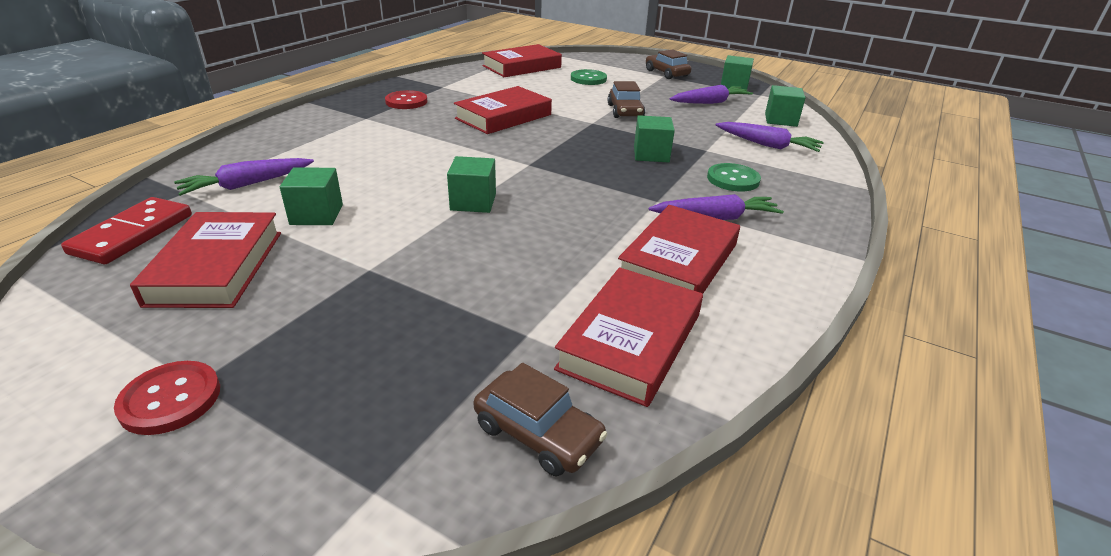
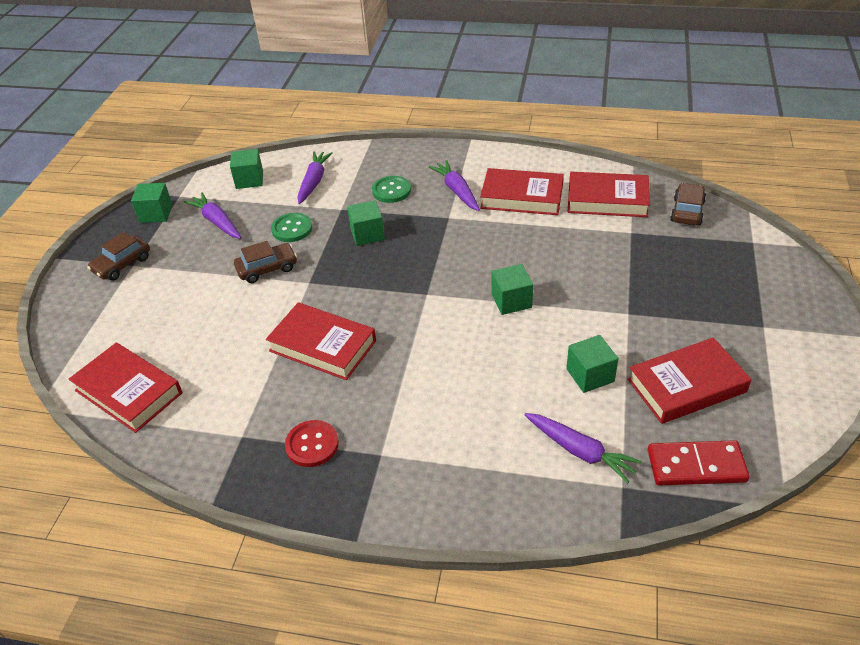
camera: 105 degrees left, 10 degrees up
(170, 399) = (778, 328): red button -> none
(588, 79) = (165, 319): green button -> green button (292, 229)

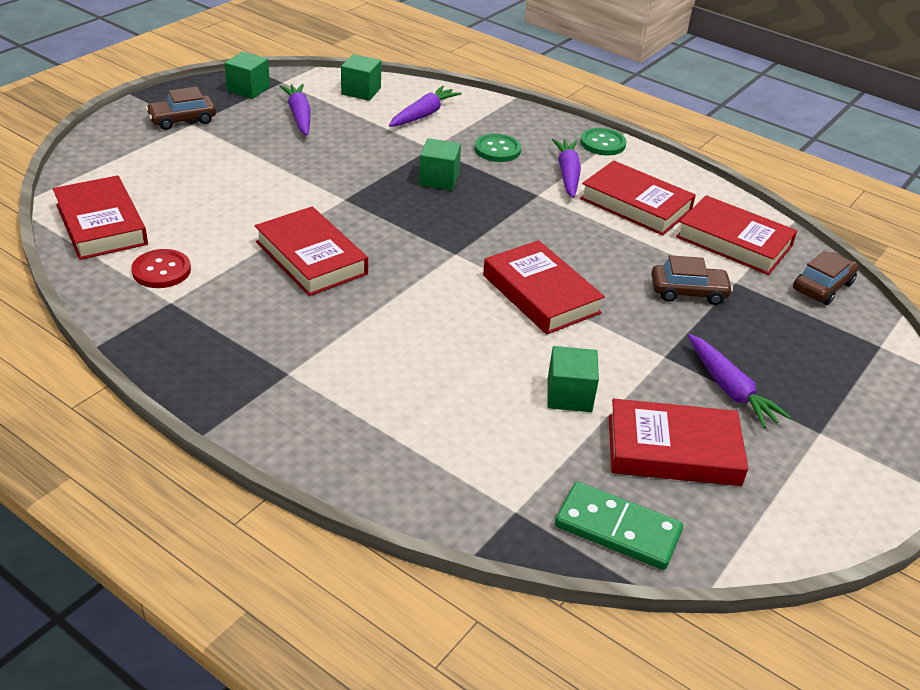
camera: 20 degrees right, 5 degrees down
(267, 269) = (314, 172): brown car -> brown car (688, 292)
(292, 229) = (367, 147): green button -> green button (602, 143)
(312, 445) = (229, 336): red button -> red button (161, 271)
(511, 301) = (541, 294): green cube -> red book
(580, 451) = (497, 458): purple carrot -> purple carrot (730, 389)
(696, 465) = (617, 529): red domino -> green domino

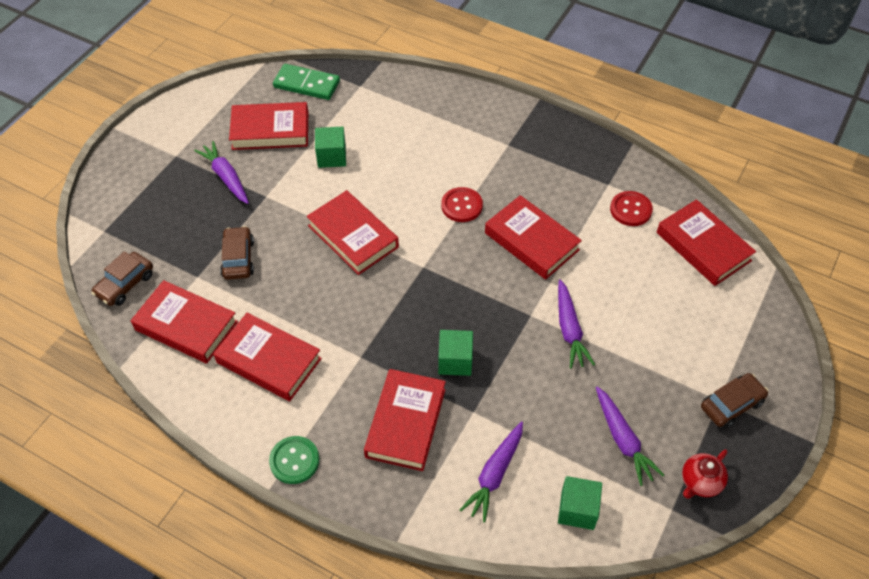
camera: 175 degrees right, 15 degrees up
(248, 89) = (700, 482): green cube -> red teapot
(387, 306) = (461, 206): none -> red button
(497, 150) = (406, 423): green button -> red book
(567, 174) = (332, 395): purple carrot -> purple carrot (569, 329)
(688, 292) = (238, 258): brown car -> brown car turned 90 degrees clockwise

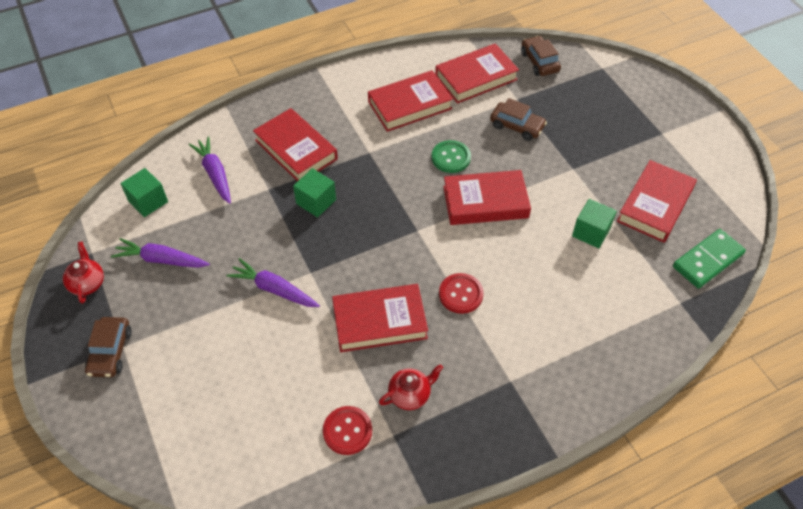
camera: 125 degrees right, 0 degrees up
(226, 177) = (613, 153): purple carrot -> none
(294, 461) = (323, 86): green button -> green button (451, 158)
(571, 191) = (410, 394): none -> red teapot
(703, 246) = (255, 462): red book -> none

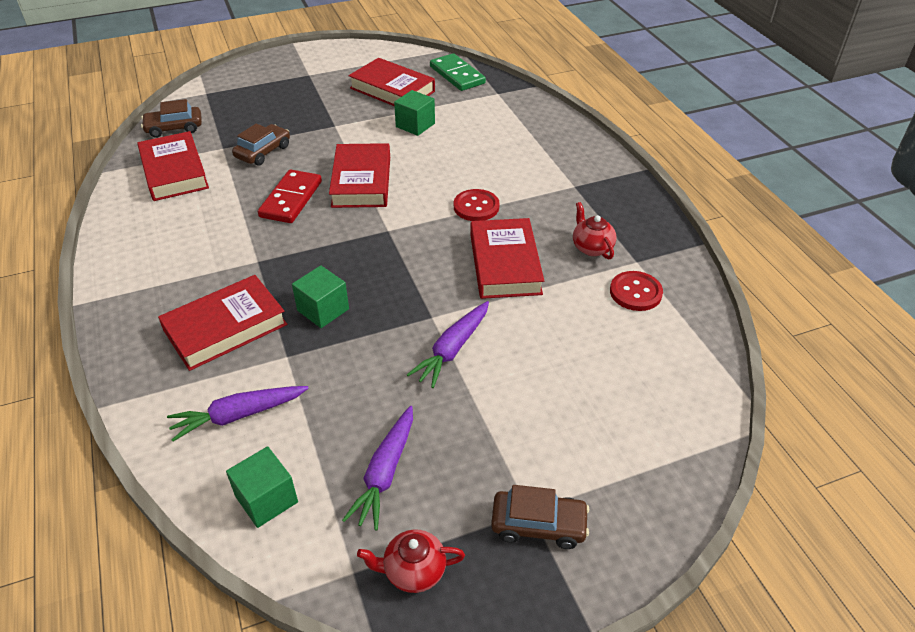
camera: 85 degrees left, 10 degrees down
(410, 105) = (193, 224): red book -> none
(451, 158) = (291, 199): green button -> red domino

